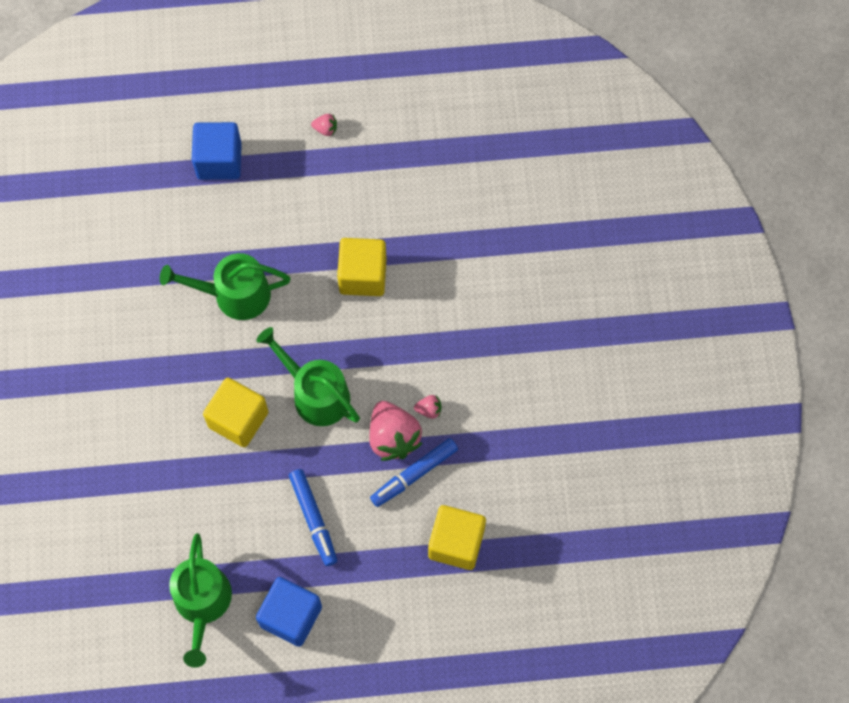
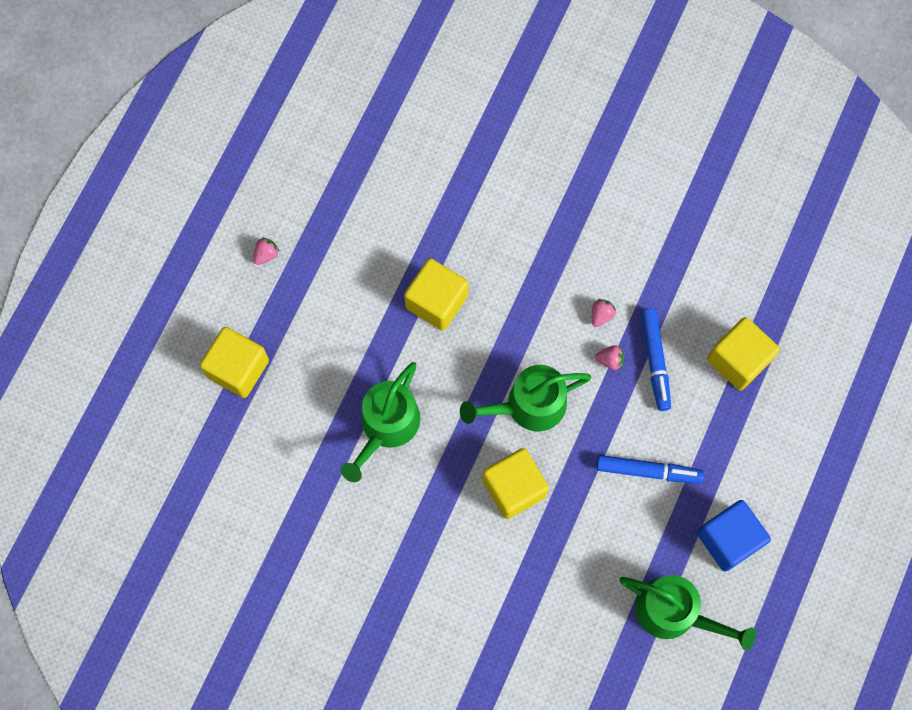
camera: 60 degrees left, 5 degrees up
(219, 161) = (238, 368): blue cube -> yellow cube
(393, 437) = (610, 360): pink strawberry -> pink strawberry, size x0.45

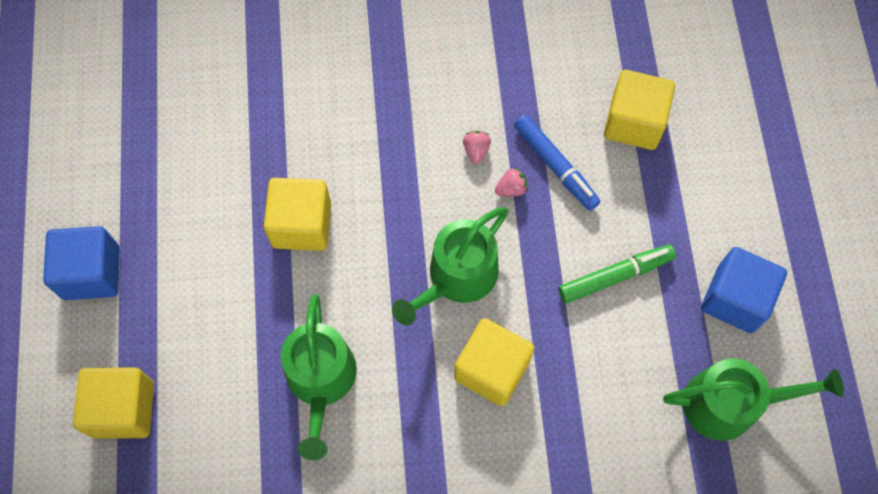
camera: 30 degrees left, 5 degrees down
(266, 254) = (92, 273): pink strawberry -> blue cube
(648, 471) = (615, 276): blue marker -> green marker

